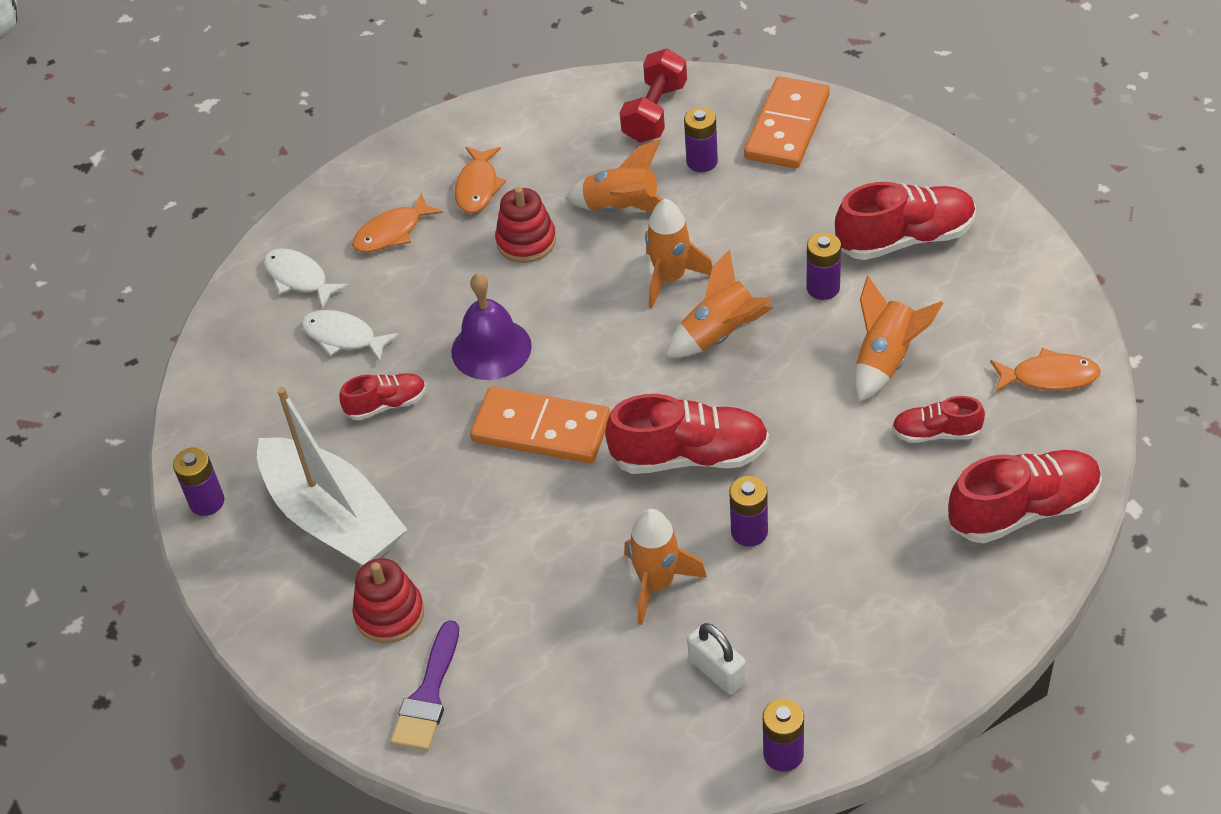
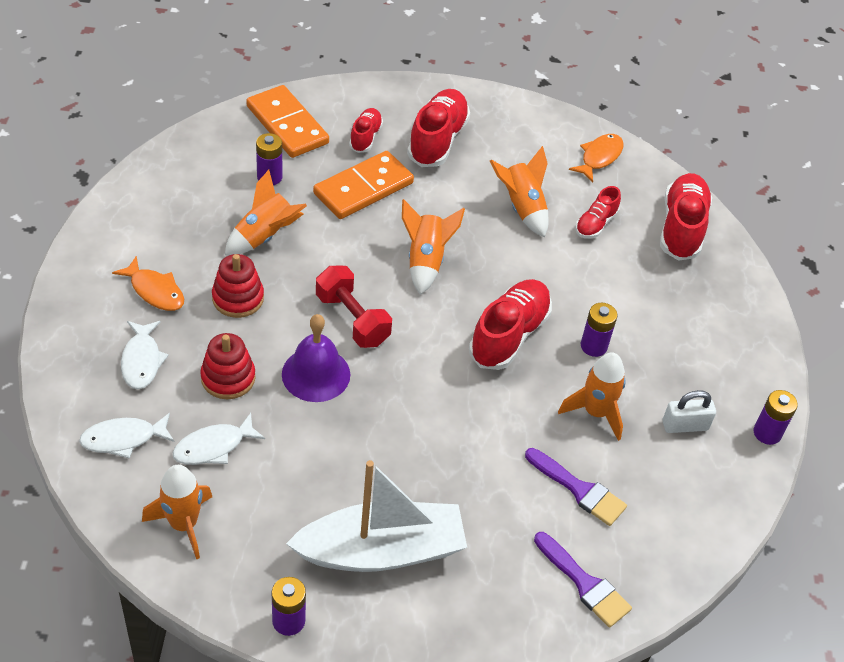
camera: 65 degrees left, 0 degrees up
(386, 404) = (306, 459): red shoe -> red shoe (365, 137)
(389, 614) = (497, 566): red stacking toy -> red stacking toy (228, 378)
(392, 232) = (142, 361): orange fish -> white fish
(541, 430) = (415, 392): orange domino -> orange domino (363, 188)
(541, 627) = (579, 490): none -> purple brush
(655, 113) = (198, 169): red dumbbell -> red dumbbell (352, 319)
(671, 278) = (353, 252): orange rocket -> orange rocket (183, 524)
(823, 288) = (437, 196): purple battery -> none

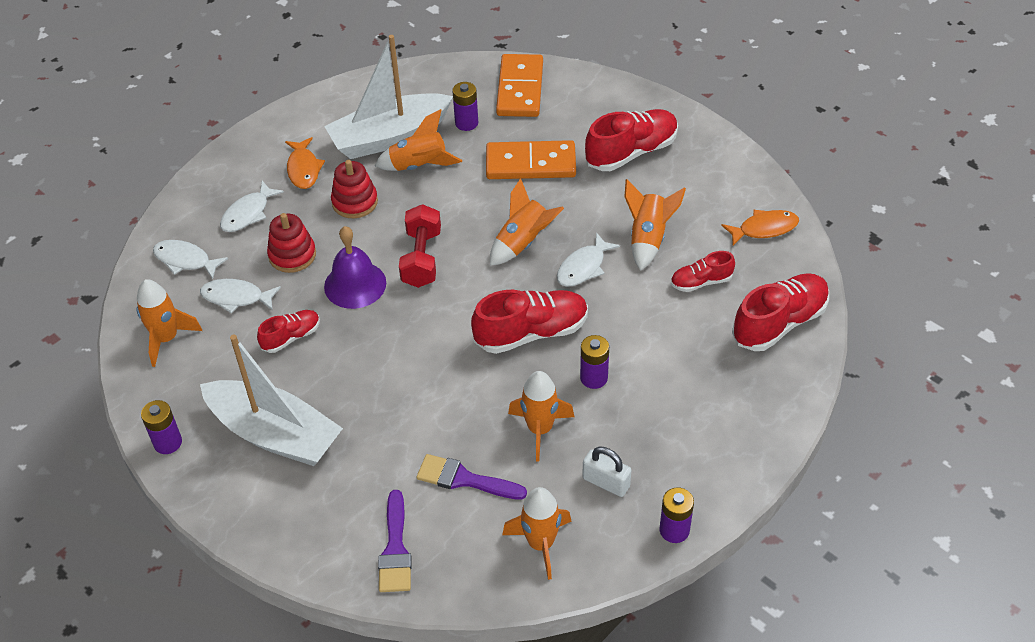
camera: 45 degrees right, 0 degrees up
(209, 222) = (389, 137): none -> white boat
(365, 137) = (573, 124): red shoe -> red shoe (291, 337)
(495, 257) = (583, 267): none -> white fish
(579, 490) = (464, 479): purple brush -> purple brush turned 120 degrees clockwise
(687, 505) = (540, 544): none -> orange rocket

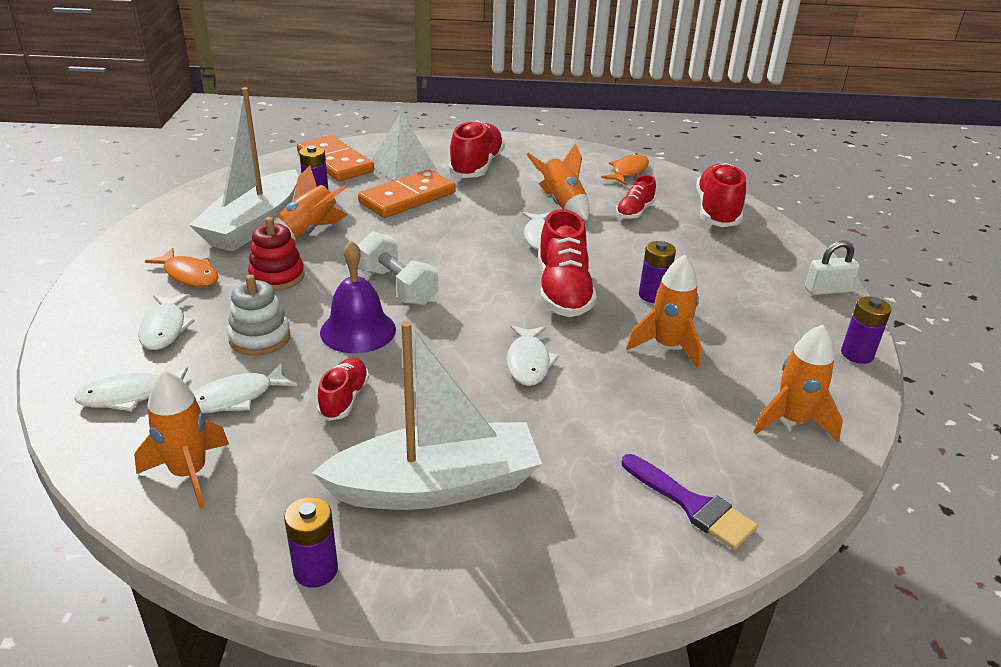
camera: 45 degrees left, 15 degrees down
(292, 255) = (260, 338): red stacking toy -> white stacking toy
(421, 258) = (397, 287): red dumbbell -> white dumbbell
(430, 380) = (528, 362): none -> white fish
(464, 479) = (664, 414): purple brush -> none
(523, 242) = (471, 242): orange rocket -> none
(531, 333) = (563, 291): red shoe -> red shoe turned 150 degrees clockwise
(568, 121) = (402, 167): none -> white pyramid
(606, 482) = (766, 352): white padlock -> white padlock (827, 290)

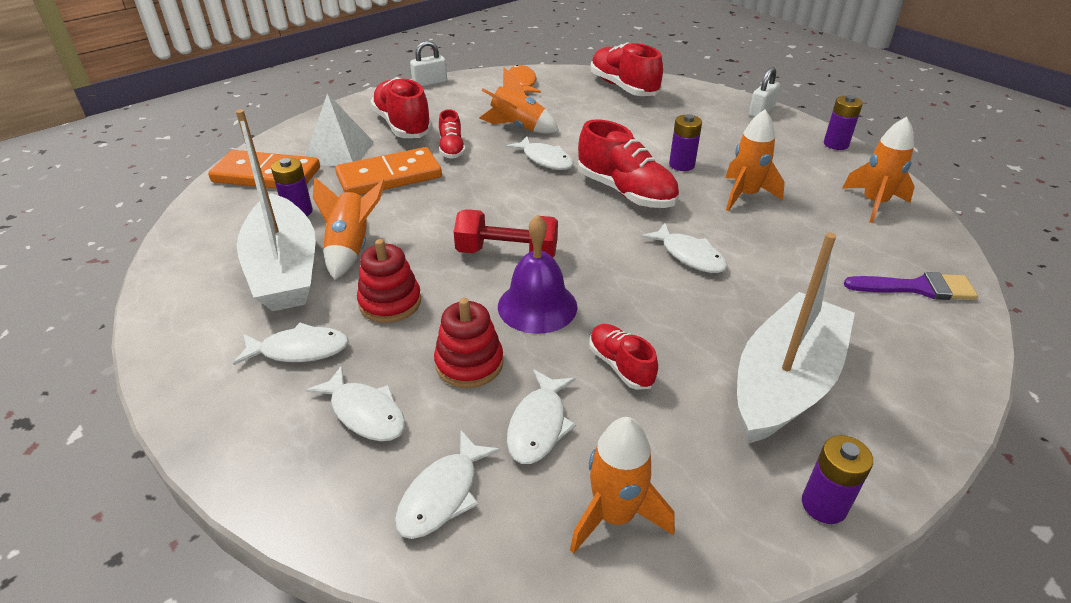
camera: 40 degrees left, 5 degrees up
(189, 275) = (299, 350): orange fish -> white fish
(260, 338) = (469, 363): white stacking toy -> red stacking toy
(397, 287) = (507, 253): white dumbbell -> red dumbbell
(407, 198) = (389, 177): orange domino -> orange domino turned 60 degrees clockwise
(550, 143) = (430, 83): none -> white padlock
(634, 212) = (575, 111): red shoe -> red shoe (452, 149)

